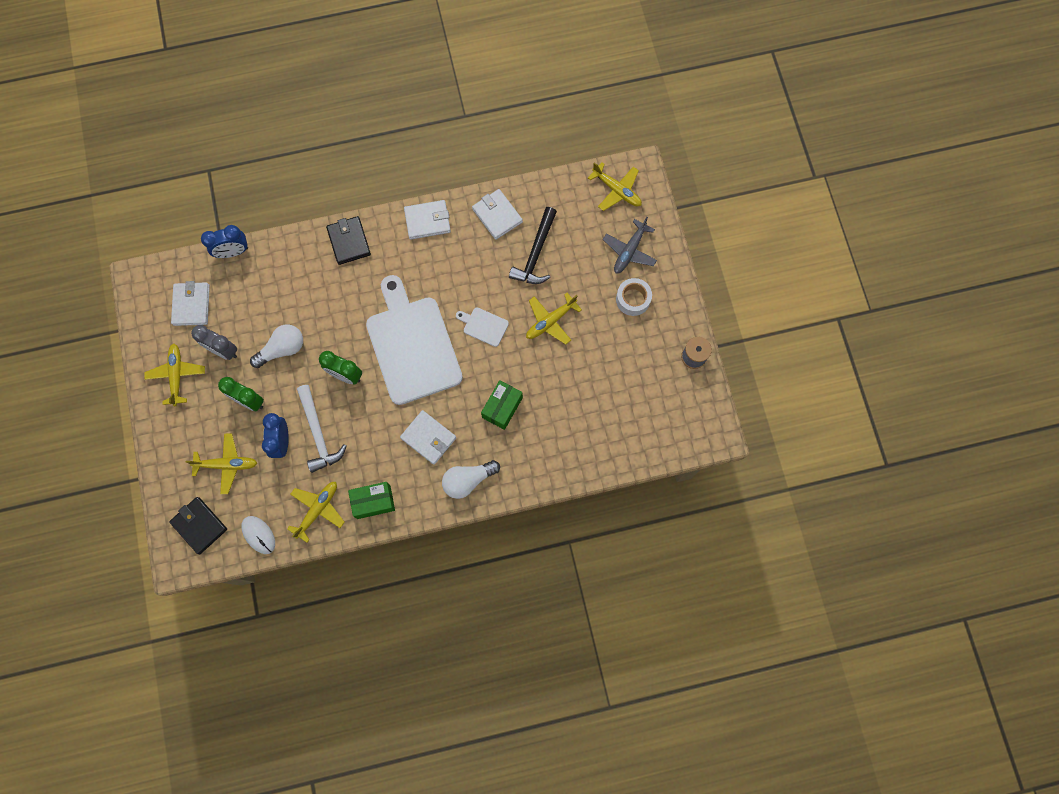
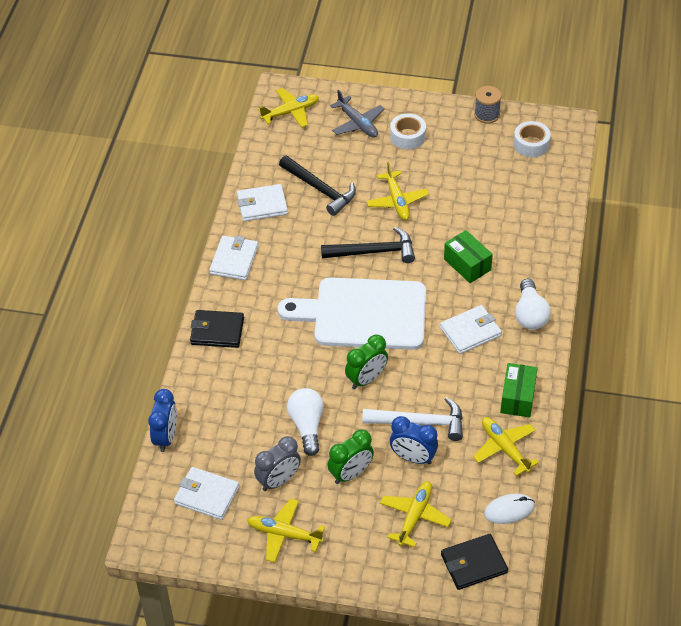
camera: 65 degrees left, 25 degrees down
(483, 326) = (374, 252): white cutting board -> black hammer
(673, 409) = (531, 144): none -> white tape

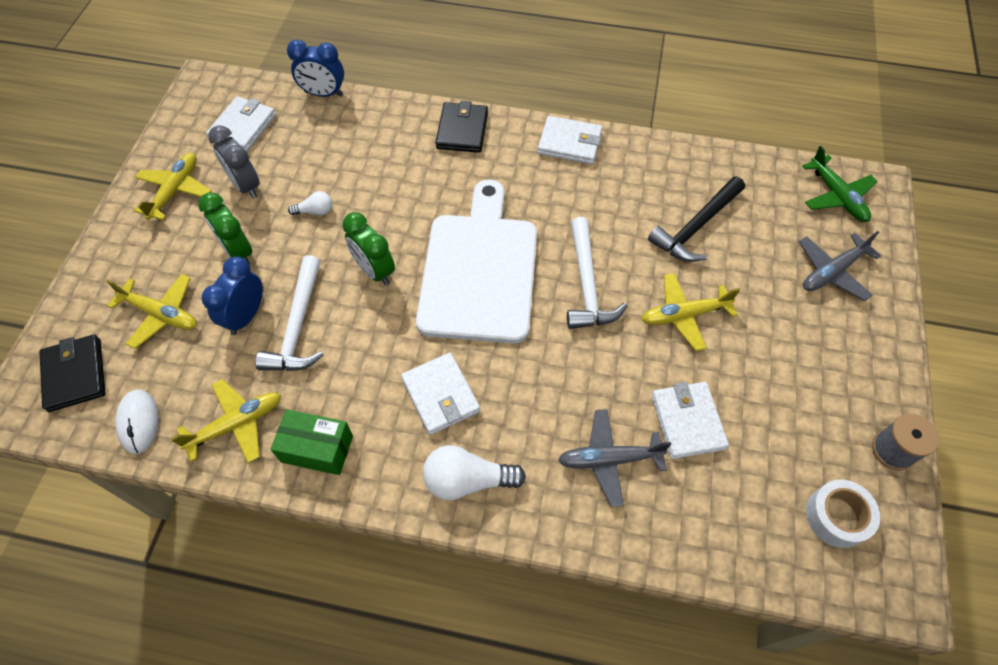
camera: 90 degrees right, 10 degrees up
(262, 205) = (661, 168): white wallet -> white wallet (687, 421)
(291, 112) = (837, 196): yellow plane -> green plane
(307, 426) = (315, 211): white light bulb -> white light bulb, size x0.55
(374, 252) = (587, 285): black hammer -> white hammer
(407, 136) = (818, 334): white tape -> none
(467, 264) = (565, 399): green box -> none
(507, 244) = (609, 459): none -> grey plane

